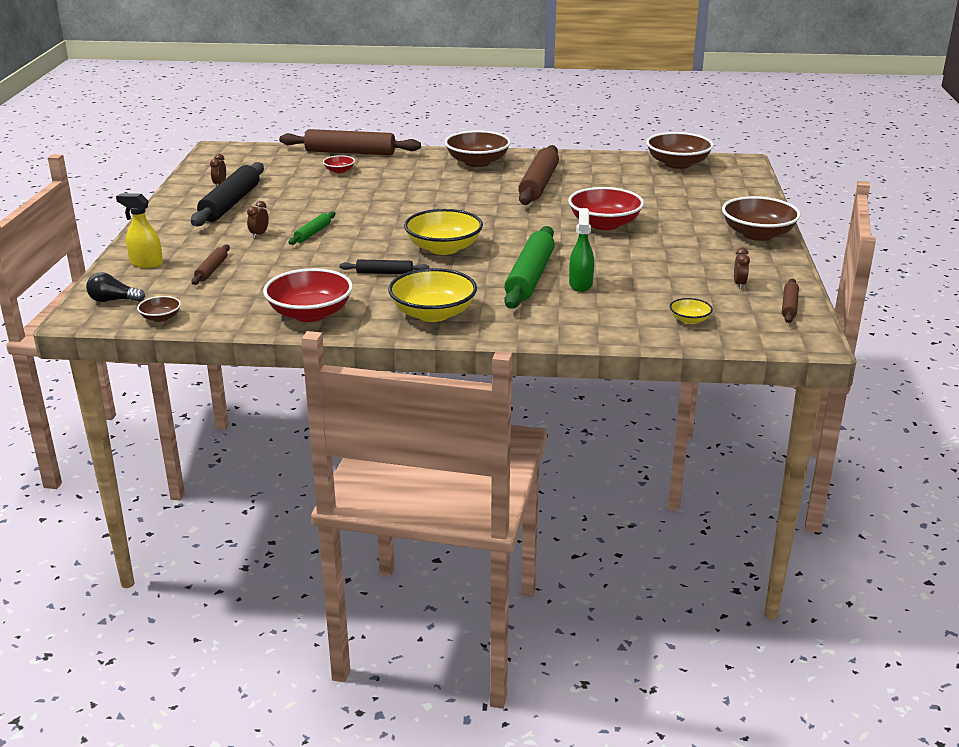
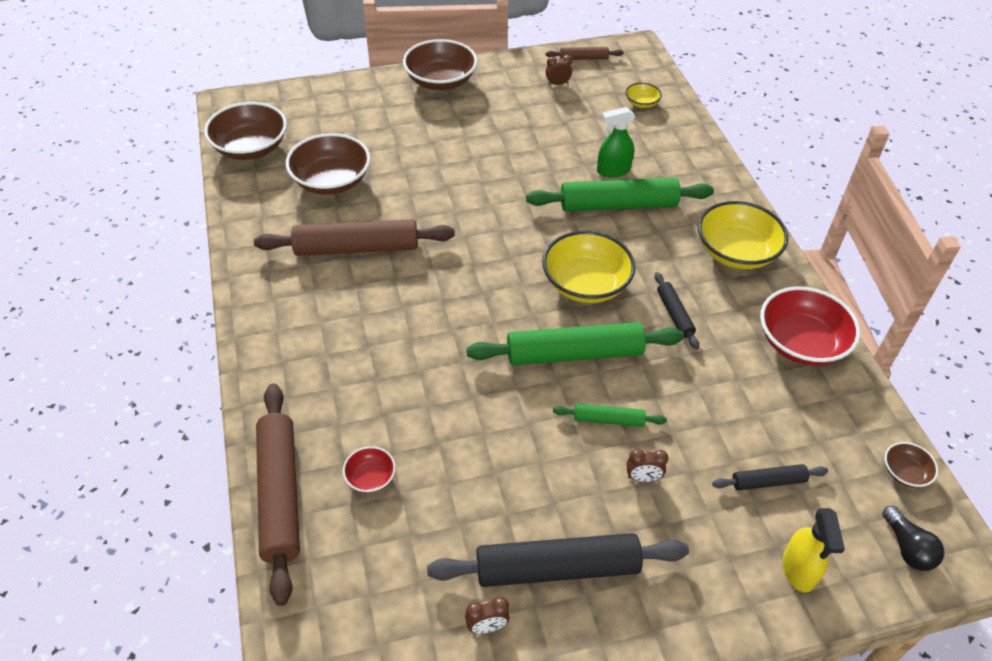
camera: 110 degrees left, 20 degrees up
(212, 270) = (768, 481): brown rolling pin -> black rolling pin
(378, 233) = (574, 354): none -> green rolling pin
(477, 162) = (289, 324): brown bowl -> brown bowl (331, 181)
(604, 224) = (459, 177): red bowl -> none

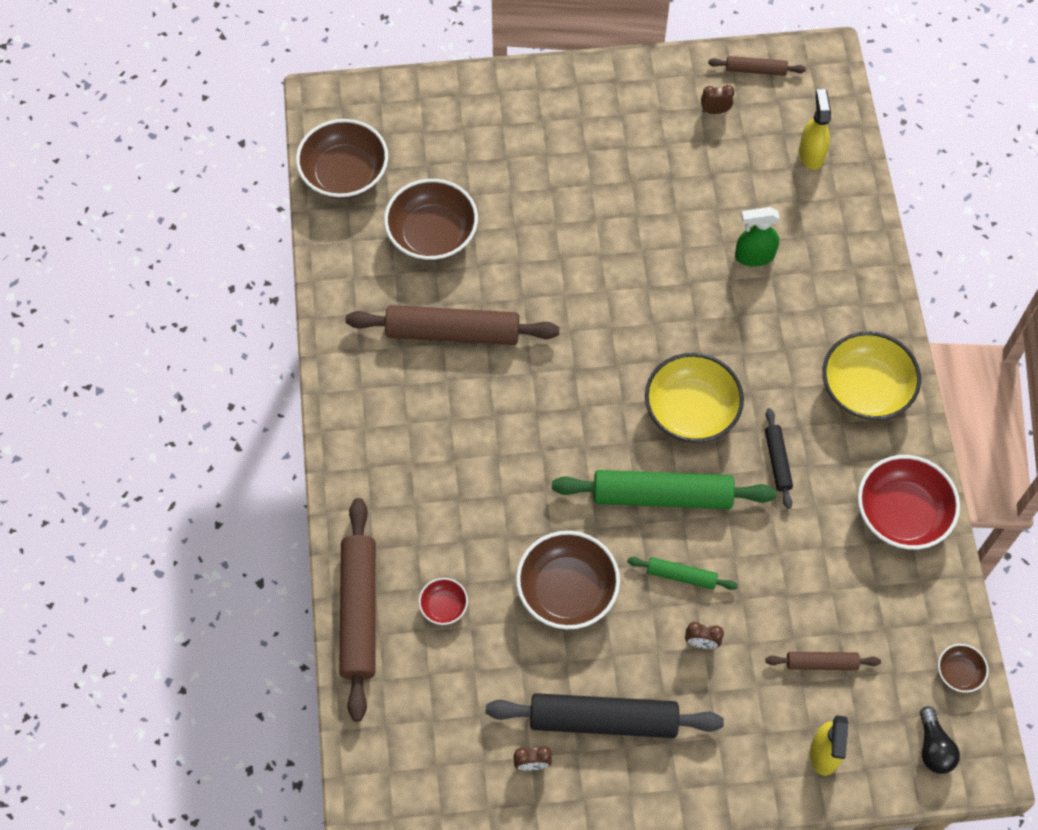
camera: 10 degrees right, 15 degrees up
(440, 81) = (573, 91): brown bowl -> brown bowl (567, 590)
(618, 205) = (749, 307): green rolling pin -> none
(641, 103) = (811, 154): yellow bowl -> yellow spray bottle
(768, 481) = (821, 663): black rolling pin -> brown rolling pin

